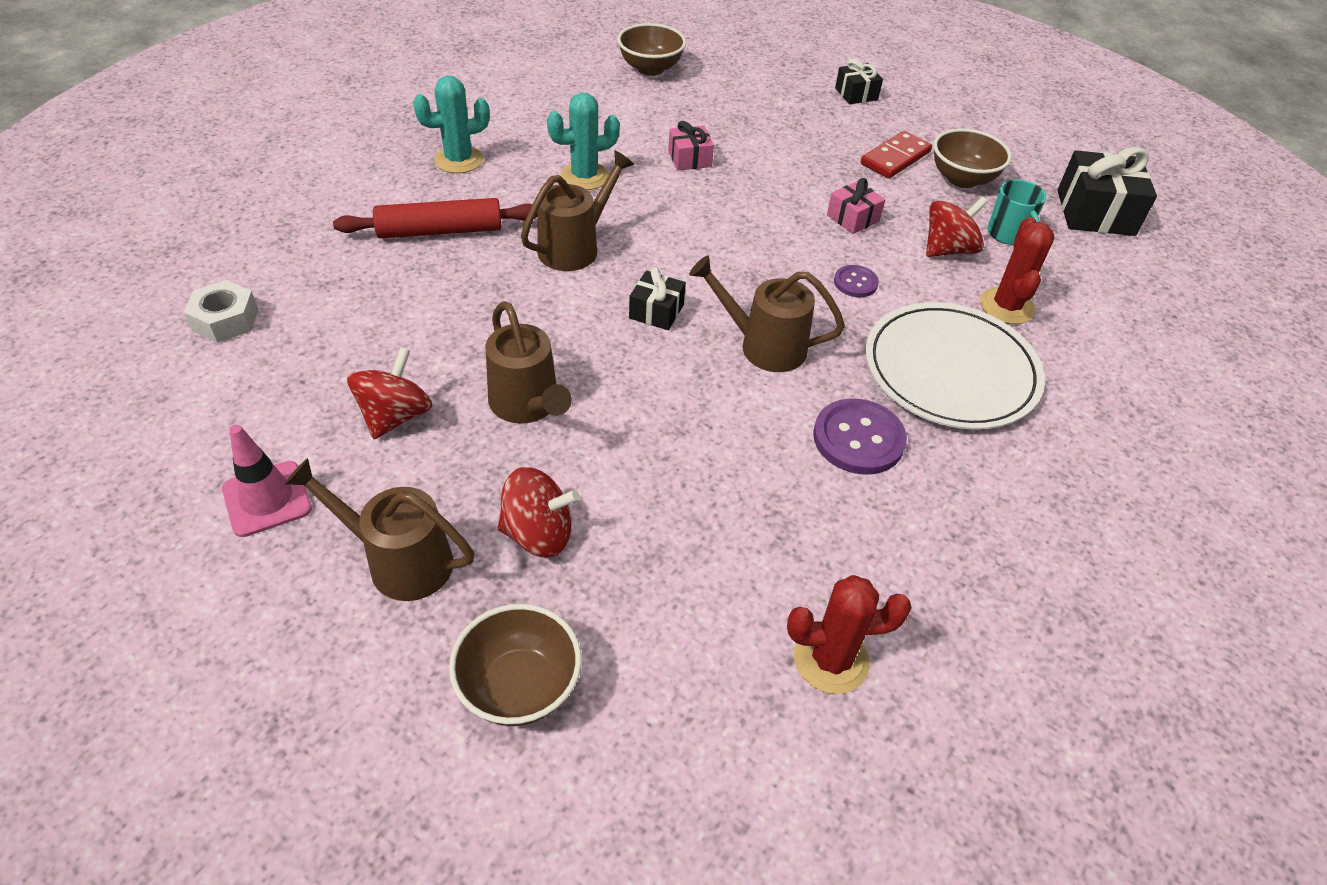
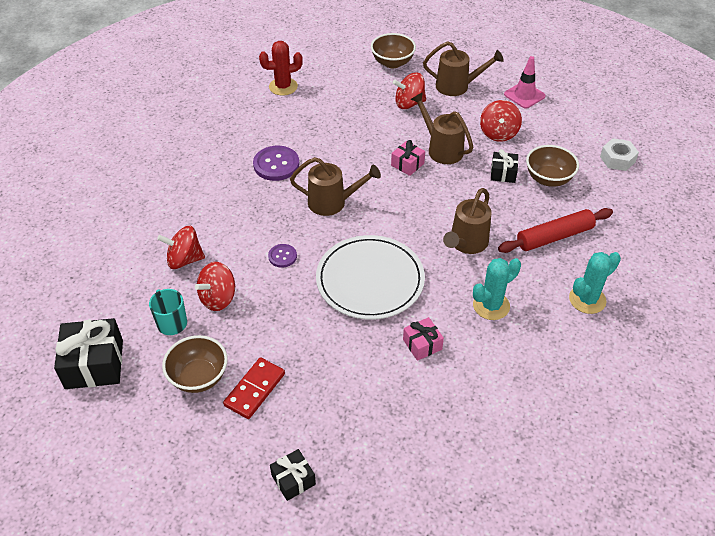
camera: 170 degrees right, 0 degrees up
(650, 68) = (502, 465): brown bowl -> brown bowl (548, 179)
(656, 311) = (399, 210): black gift -> black gift (503, 173)
(853, 218) = (287, 312): pink gift -> pink gift (407, 164)
(950, 370) = (225, 209): white plate -> white plate (370, 280)
(1006, 306) = (184, 259): red cactus -> red spinning top

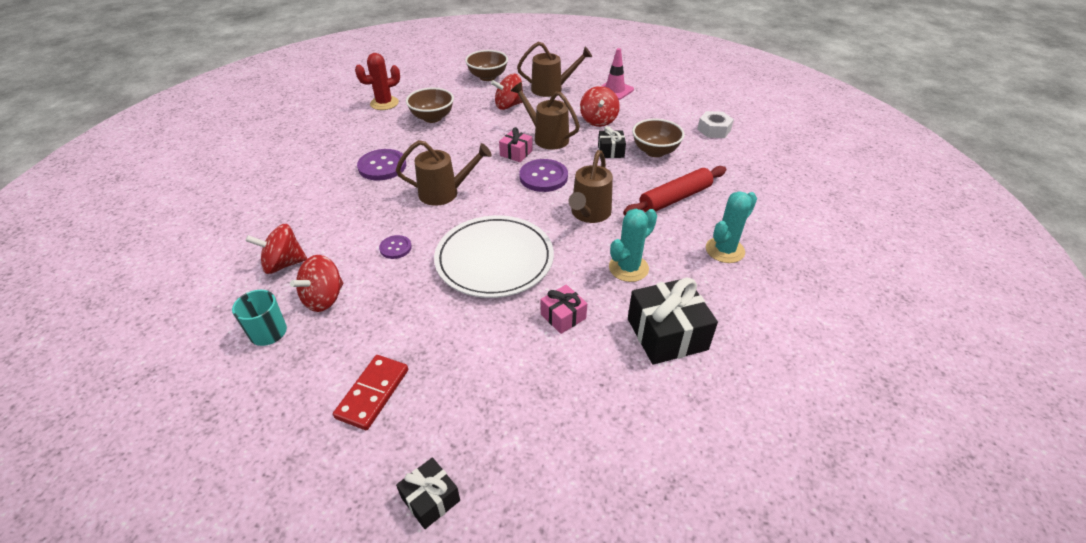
camera: 10 degrees left, 5 degrees down
(94, 364) = (167, 392): black gift -> black gift (667, 334)
(199, 377) = (302, 389): brown bowl -> brown bowl (432, 118)
(430, 196) = (543, 177): none -> purple button

